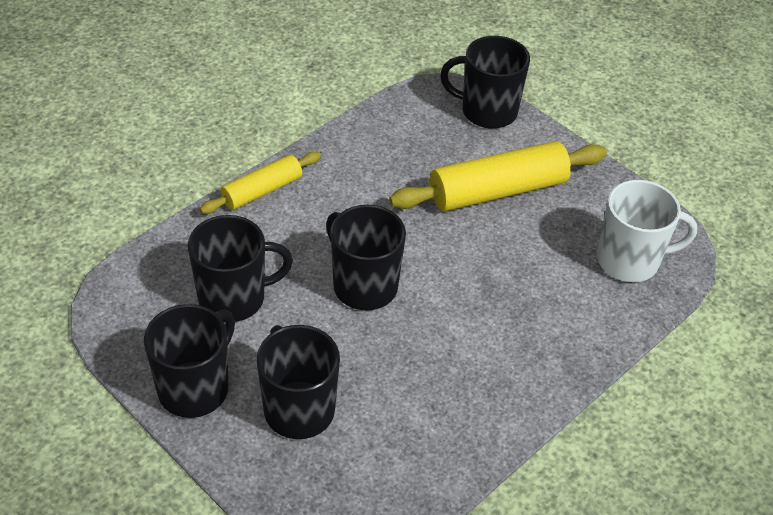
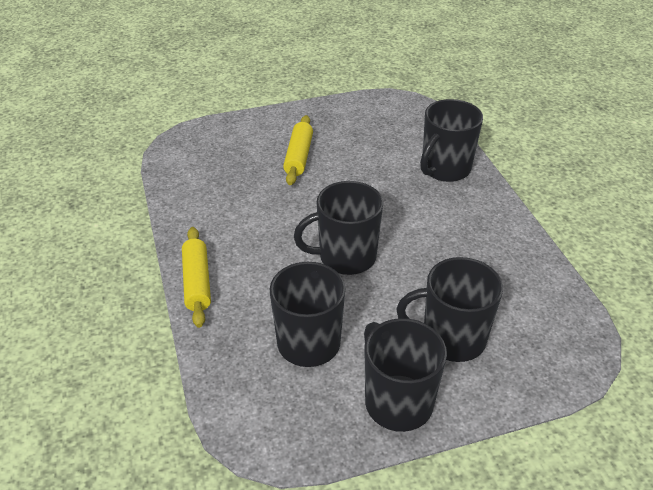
camera: 60 degrees left, 5 degrees down
(487, 111) = (216, 133): black mug -> black mug (445, 169)
(497, 191) = (298, 156): yellow rolling pin -> yellow rolling pin, size x0.60
(630, 260) = (403, 125): white mug -> none

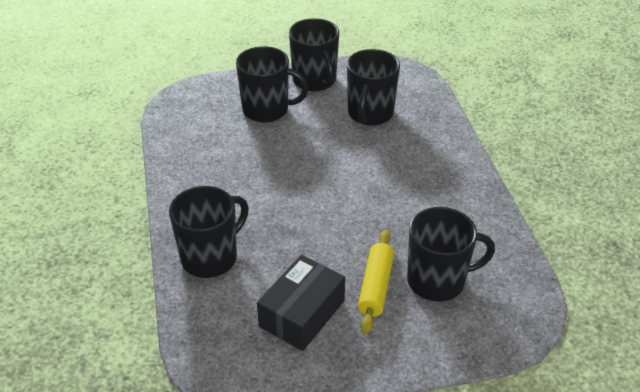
camera: 175 degrees left, 0 degrees up
(197, 282) = (462, 157): yellow rolling pin -> none
(345, 257) = (335, 170): black mug -> black mug (438, 281)
(356, 137) = (302, 313): none -> black box

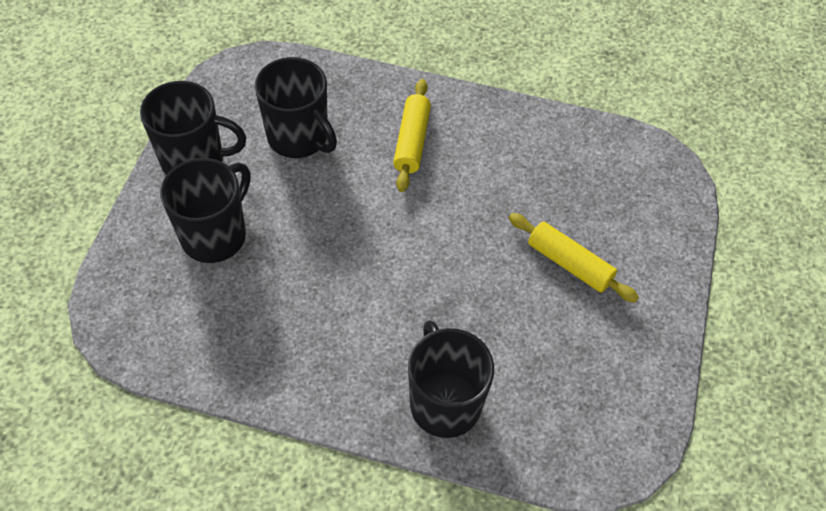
camera: 65 degrees left, 15 degrees up
(302, 313) = (573, 346): black box -> none
(414, 165) = (412, 141): none -> yellow rolling pin
(438, 281) = (588, 208): black mug -> none

